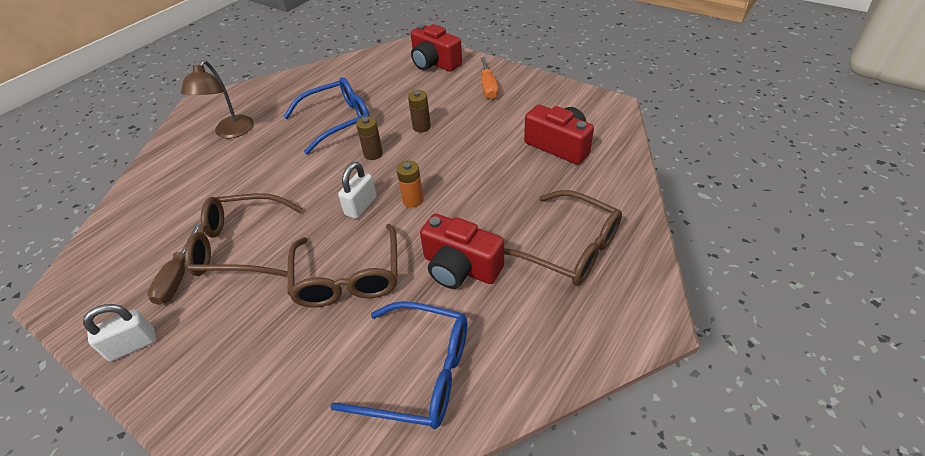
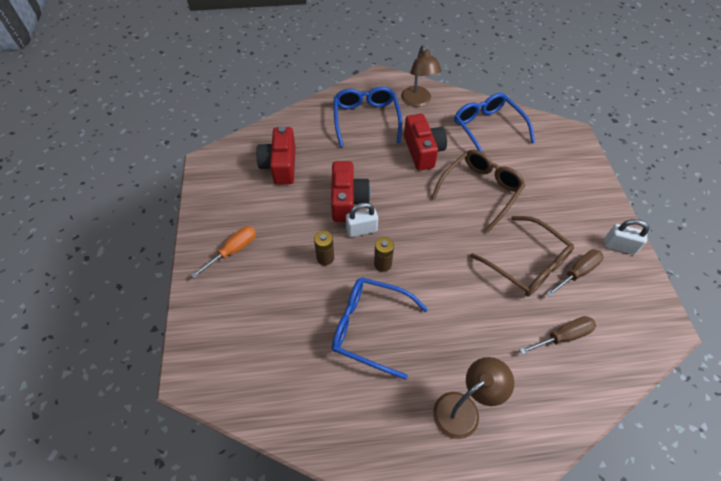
camera: 135 degrees left, 10 degrees up
(171, 216) = (563, 336): none -> brown screwdriver
(361, 206) = (432, 228): white padlock -> white padlock (361, 230)
(413, 200) = (400, 205): orange battery -> none
(434, 63) = (218, 325): red camera -> red camera (348, 201)
(556, 329) = (417, 101): none -> brown lamp
(568, 248) = (366, 120): brown glasses -> blue glasses

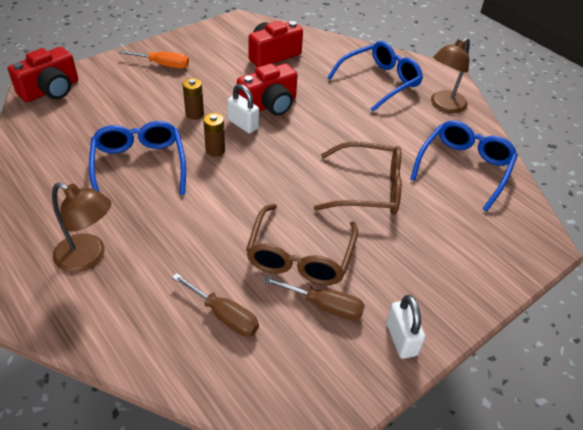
camera: 55 degrees right, 10 degrees down
(423, 151) = (379, 131): red camera -> red camera (51, 90)

